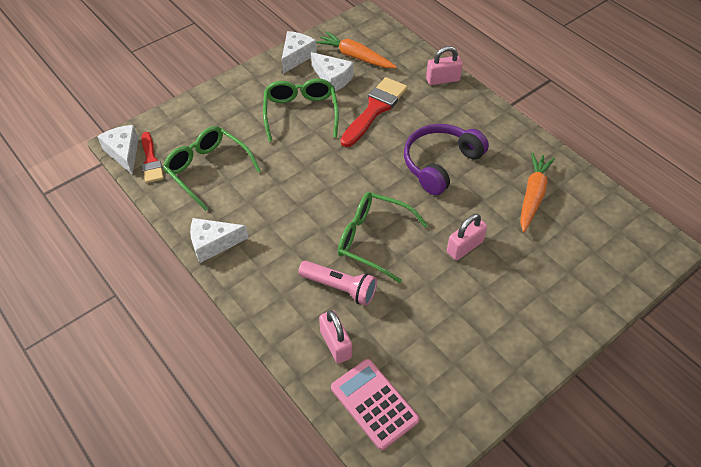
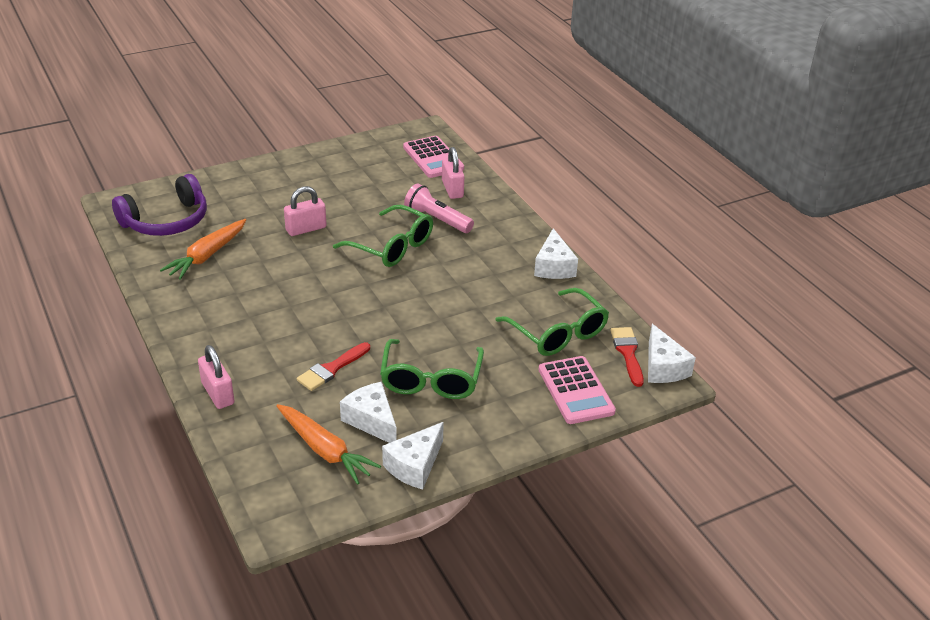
camera: 170 degrees left, 15 degrees down
(194, 122) = (575, 391): none -> pink calculator
(213, 244) = (554, 266): white cheese -> white cheese turned 90 degrees clockwise
(375, 109) = (331, 369): red brush -> red brush, size x0.63
(440, 163) = (285, 298): purple headphones -> purple headphones (166, 221)
(442, 79) = (218, 393): pink padlock -> pink padlock turned 60 degrees clockwise

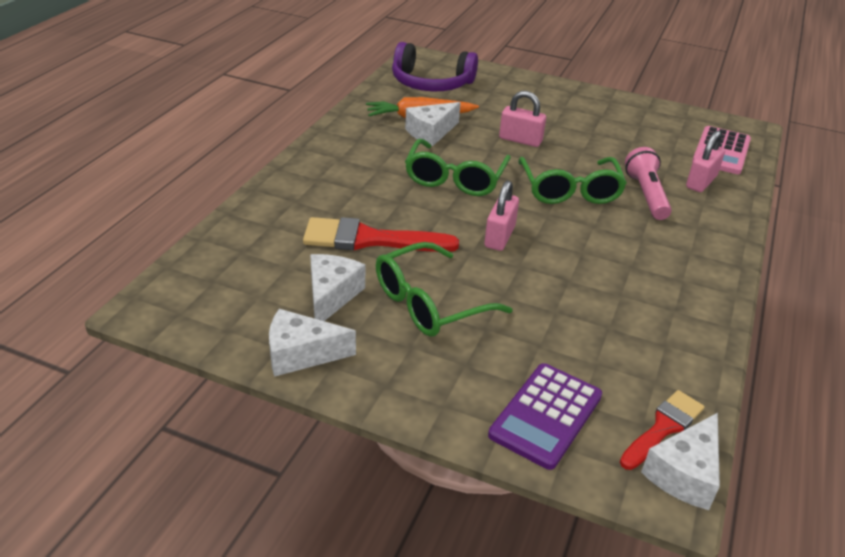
camera: 50 degrees right, 0 degrees up
(218, 393) = (270, 200): pink padlock -> pink padlock (499, 236)
(324, 450) = (263, 288): orange carrot -> none
(331, 369) = (369, 239): red brush -> red brush, size x1.59
(554, 266) = (706, 298): white cheese -> white cheese (431, 132)
(557, 333) = (613, 353): green glasses -> green glasses (455, 178)
(575, 391) = (545, 415): pink calculator -> purple calculator

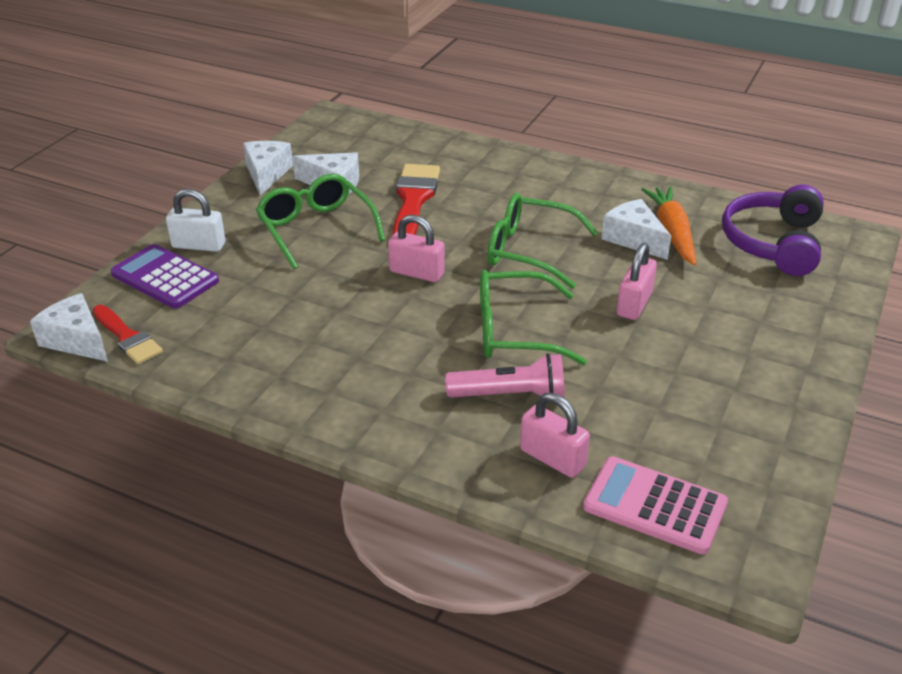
camera: 95 degrees right, 0 degrees up
(474, 395) = (199, 245): none -> white padlock

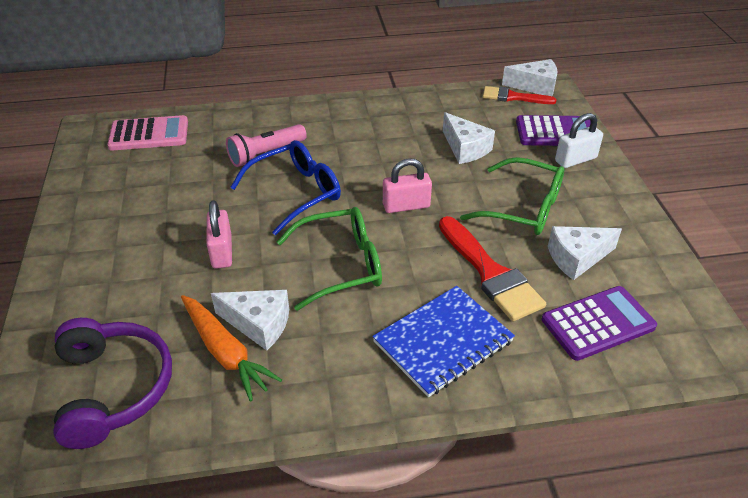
camera: 145 degrees right, 5 degrees up
(266, 174) = (643, 241): white cheese -> white cheese (465, 148)
(382, 151) = (598, 323): none -> purple calculator
(501, 181) = (443, 341): none -> blue notebook
(515, 331) = (295, 193): green glasses -> blue glasses
(552, 458) = (217, 134): pink padlock -> none

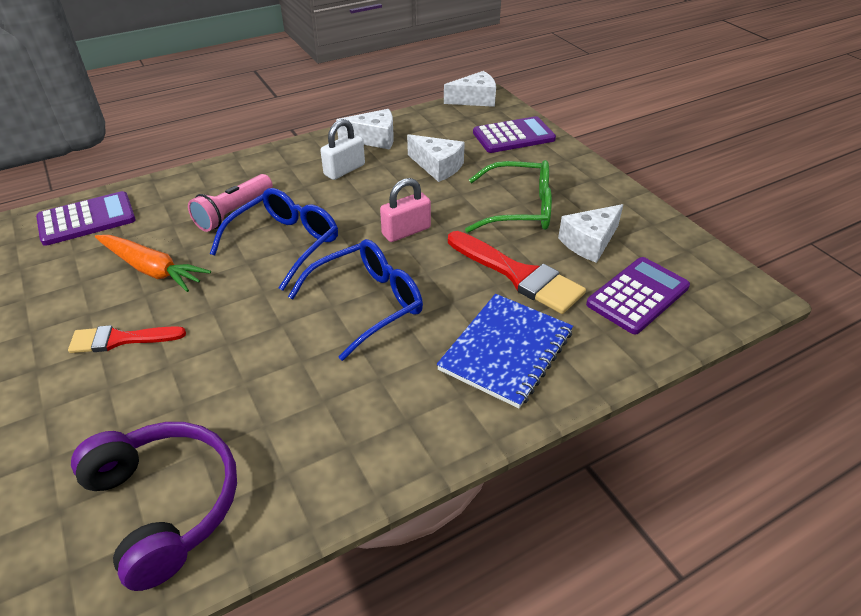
camera: 20 degrees left, 0 degrees up
(149, 134) = (87, 219): pink calculator -> purple calculator
(222, 252) = (230, 322): pink padlock -> none
(225, 352) = (283, 425): orange carrot -> orange carrot (151, 269)
(259, 324) = (307, 385): white cheese -> white cheese (374, 139)
(340, 265) = (367, 304): green glasses -> blue glasses
(513, 97) = (459, 112): red brush -> red brush (120, 339)
(575, 159) = (544, 156): white padlock -> white padlock (344, 170)

